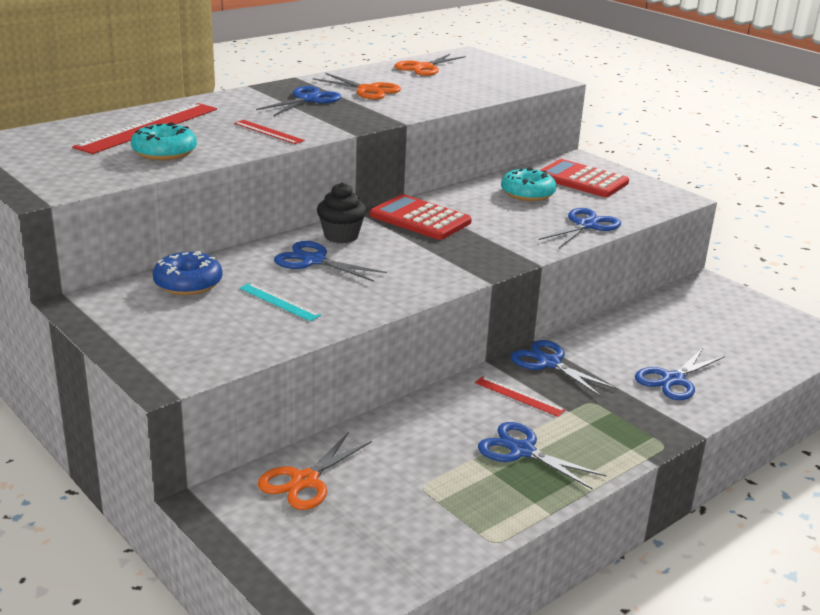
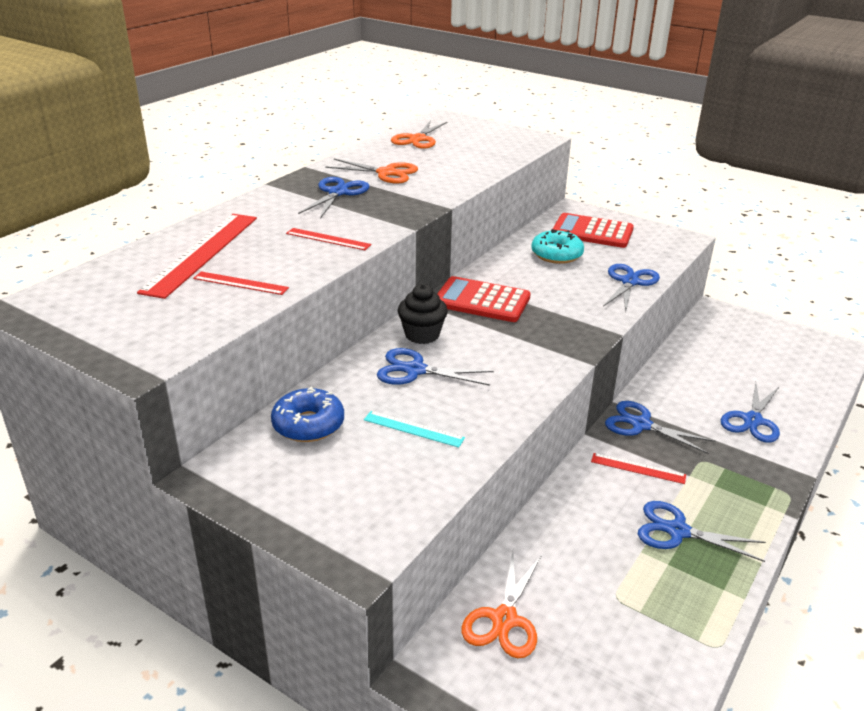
camera: 15 degrees left, 5 degrees up
(164, 152) = (240, 283): turquoise donut -> red ruler

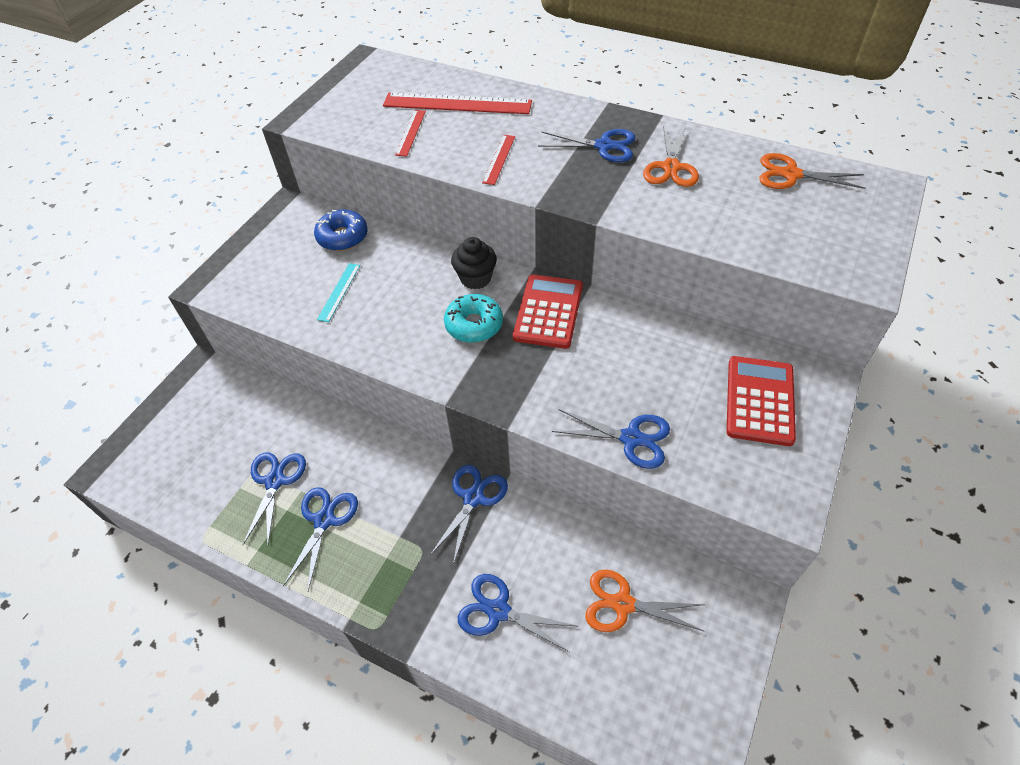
camera: 85 degrees right, 20 degrees up
(415, 370) = (419, 282): blue scissors -> blue scissors (275, 481)
(504, 619) = (239, 405): orange scissors -> orange scissors (623, 604)
(556, 255) = (677, 367): turquoise donut -> turquoise donut (474, 325)
(638, 468) = (405, 492): red ruler -> none

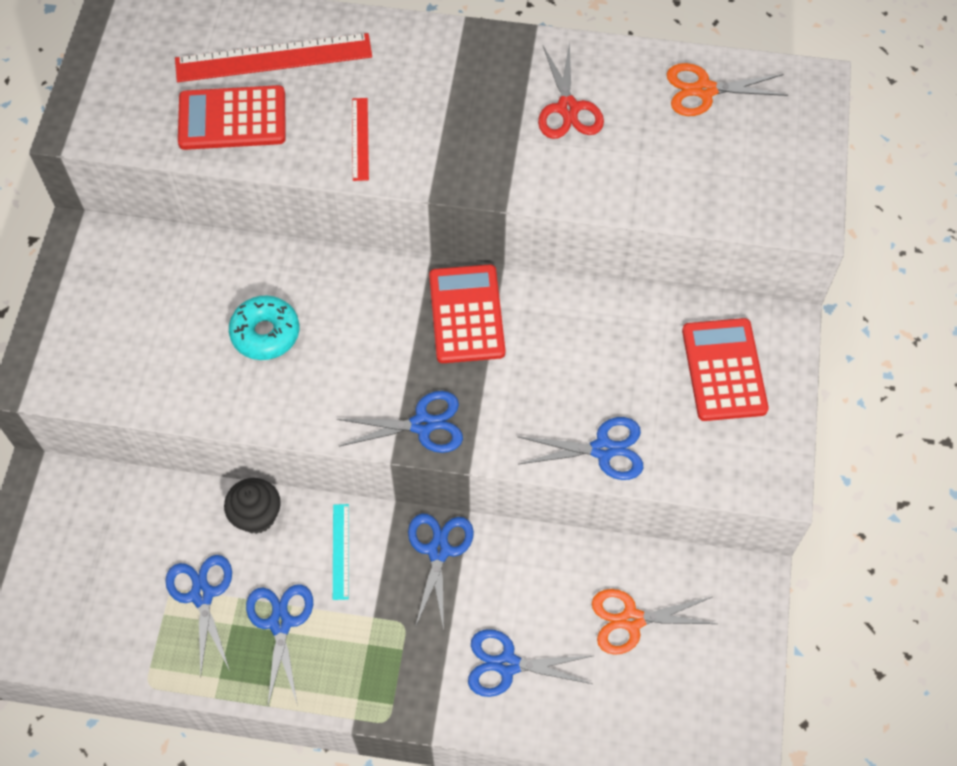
camera: 20 degrees left, 10 degrees up
(339, 292) = (204, 348): turquoise ruler -> turquoise ruler (340, 551)
(342, 237) = (173, 267): blue donut -> none
(410, 132) = (232, 119): red ruler -> red calculator
(474, 325) = (386, 353): turquoise donut -> turquoise donut (265, 333)
(475, 278) = (365, 289): black cupcake -> black cupcake (257, 516)
(604, 146) = (480, 91): blue scissors -> blue scissors (422, 424)
(671, 167) = (568, 108): orange scissors -> red scissors

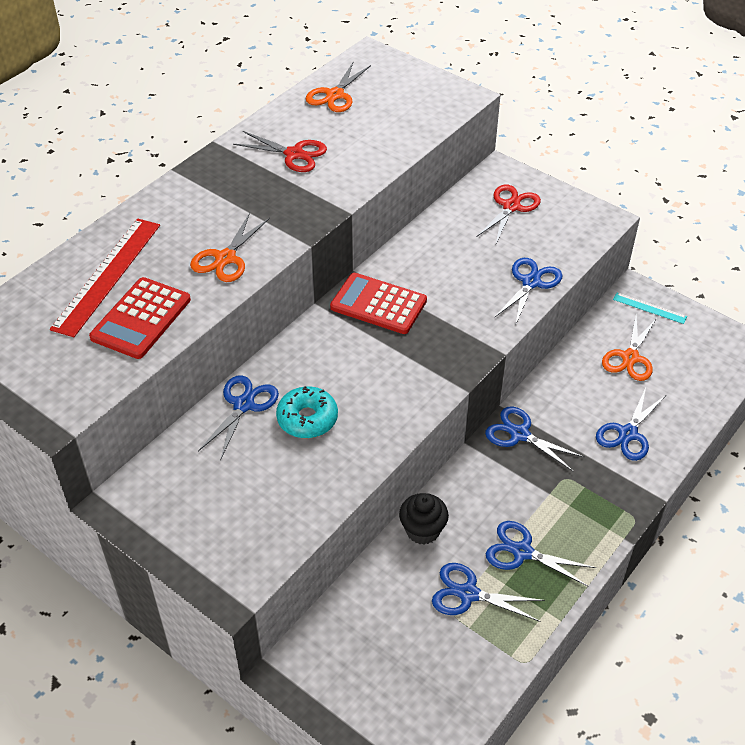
camera: 60 degrees left, 15 degrees down
(340, 551) = (485, 490): turquoise ruler -> turquoise ruler (649, 308)
(360, 139) = (225, 258): red ruler -> orange scissors
(422, 424) = (450, 362): blue scissors -> blue scissors (243, 405)
(723, 370) = (511, 206): red calculator -> red scissors

